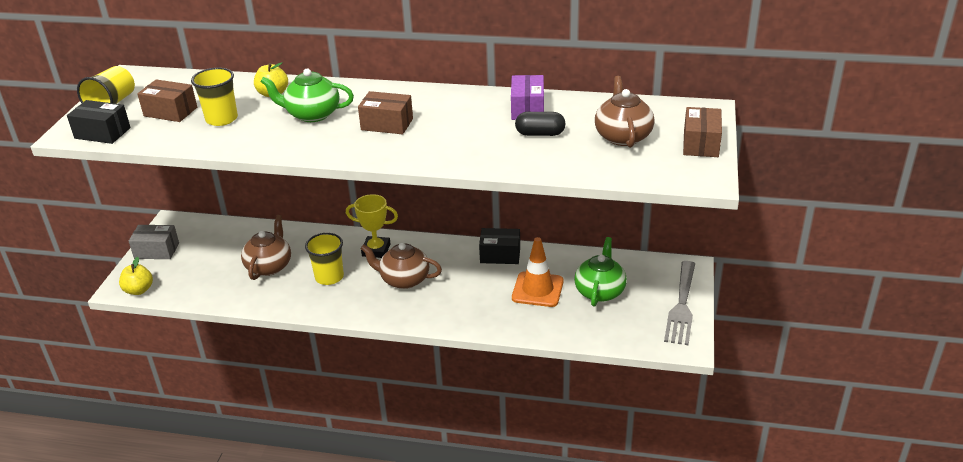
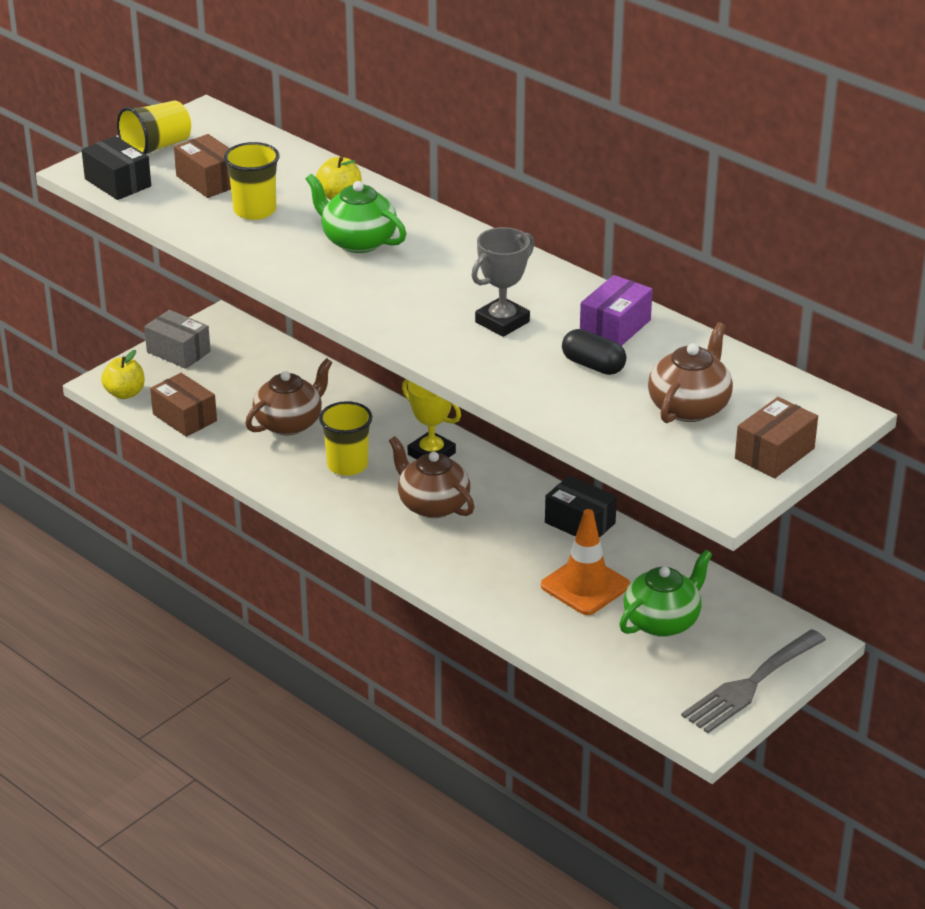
camera: 30 degrees right, 0 degrees up
(387, 124) = (429, 286): brown box -> brown box (184, 417)
(456, 129) = (502, 322): none -> grey trophy

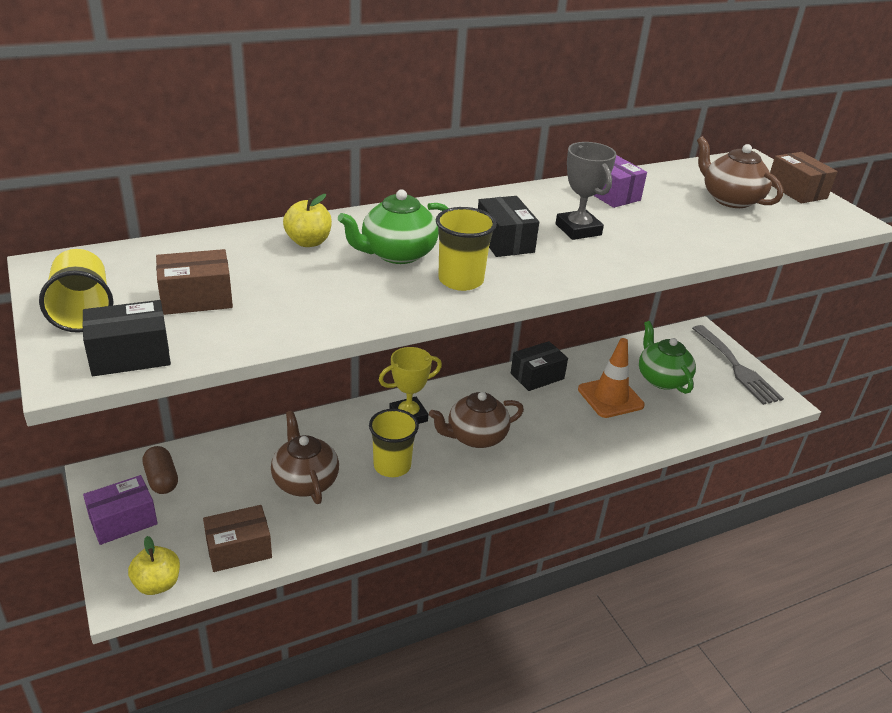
camera: 70 degrees left, 0 degrees up
(178, 352) = (123, 521): grey box -> purple box
(237, 350) = (161, 479): none -> brown capsule
(255, 210) = (287, 288): yellow cup -> yellow cup (461, 280)
(436, 287) = (504, 241): none -> black box
(593, 365) = (660, 214): black capsule -> none

